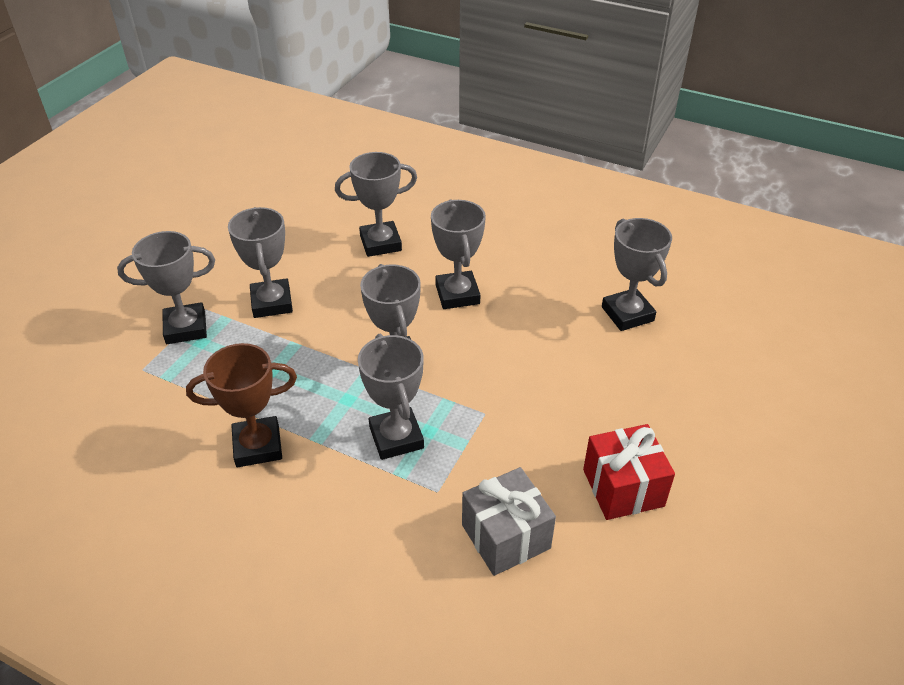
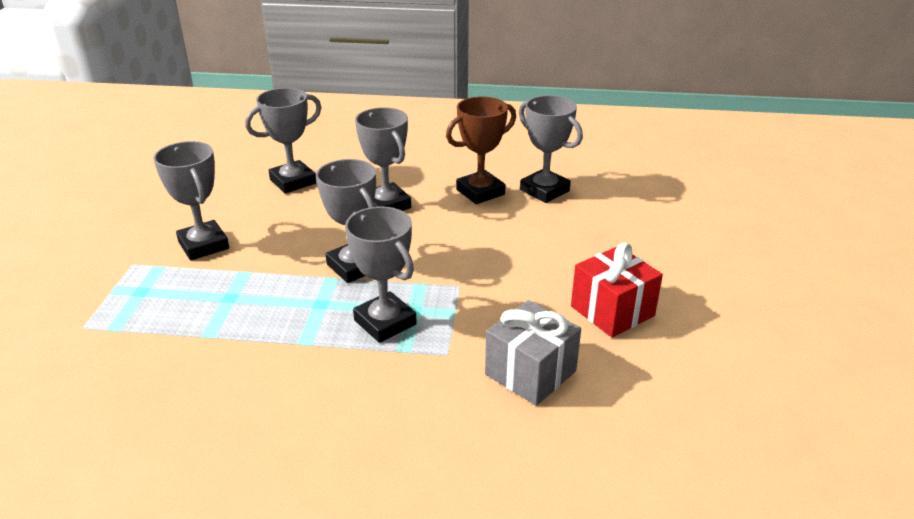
camera: 20 degrees left, 10 degrees down
(186, 328) = (118, 283): grey trophy -> none
(258, 446) = (244, 362): brown trophy -> brown trophy (480, 192)

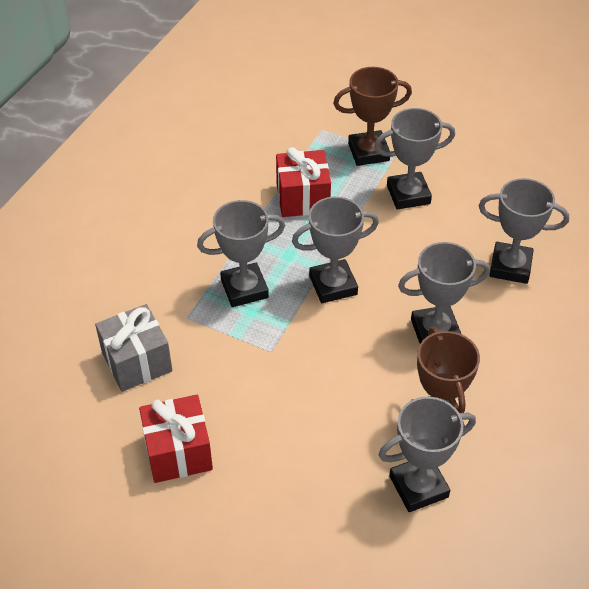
camera: 110 degrees right, 15 degrees up
(130, 282) = (368, 152): none -> brown trophy
(222, 314) = (302, 198): none -> red gift
(293, 181) = (510, 266): grey trophy -> grey trophy turned 60 degrees counterclockwise

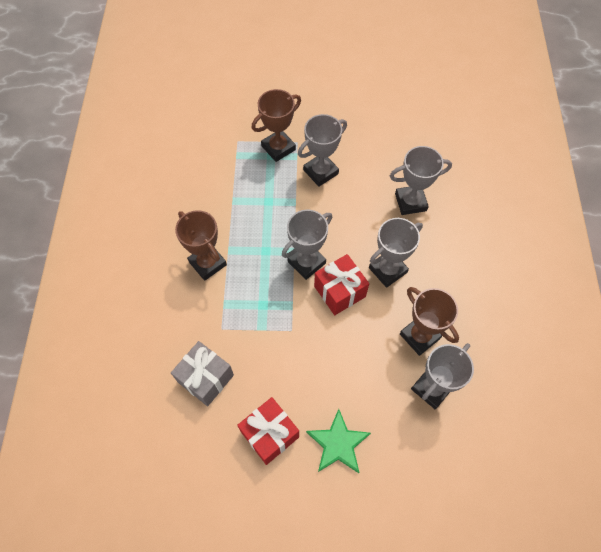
camera: 25 degrees left, 15 degrees up
(210, 243) = (207, 263): none -> brown trophy
(244, 289) = (249, 290): grey trophy -> none
(257, 498) = (338, 444): none -> green star
(302, 198) = (252, 202): red gift -> red gift (339, 291)

